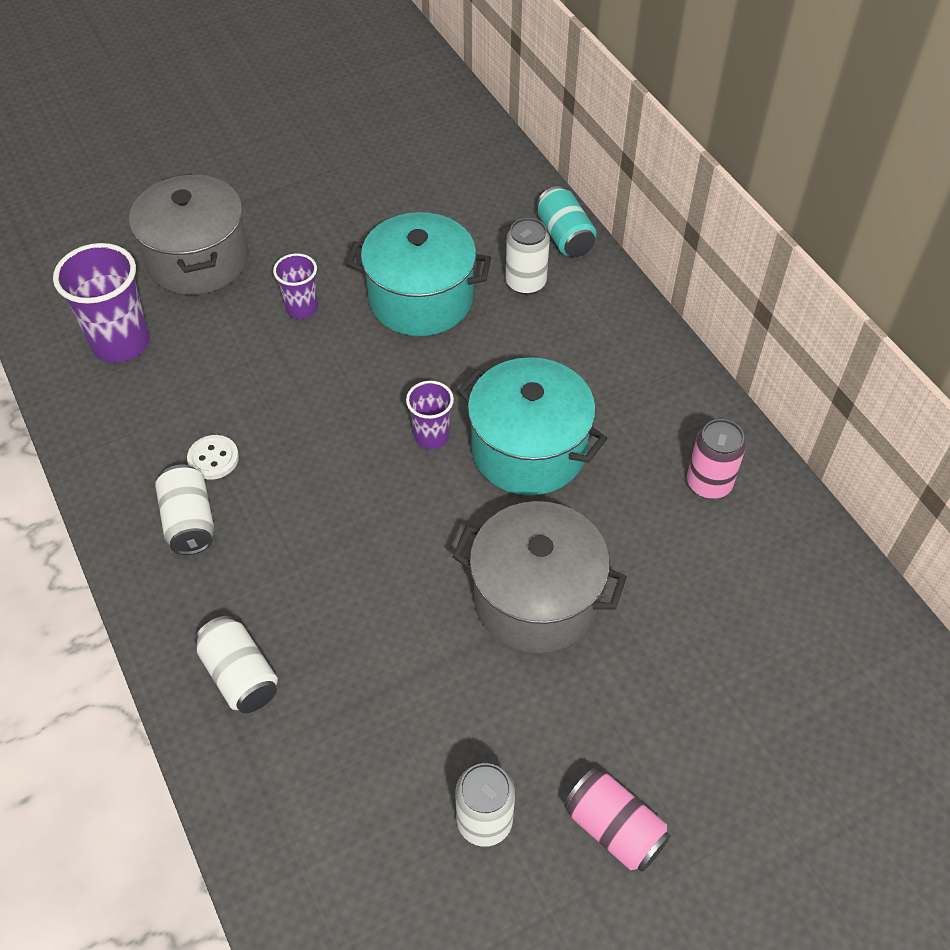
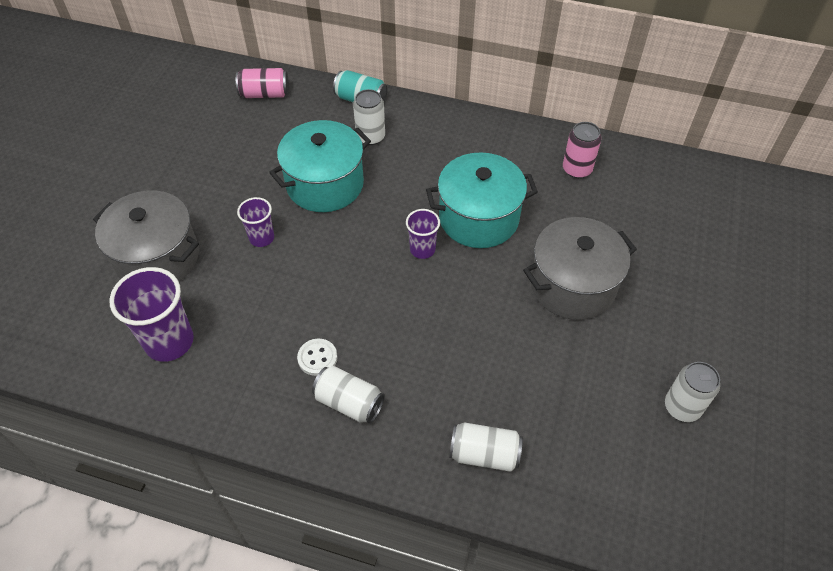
camera: 45 degrees left, 0 degrees up
(614, 829) = (733, 356): pink can -> pink can (265, 94)

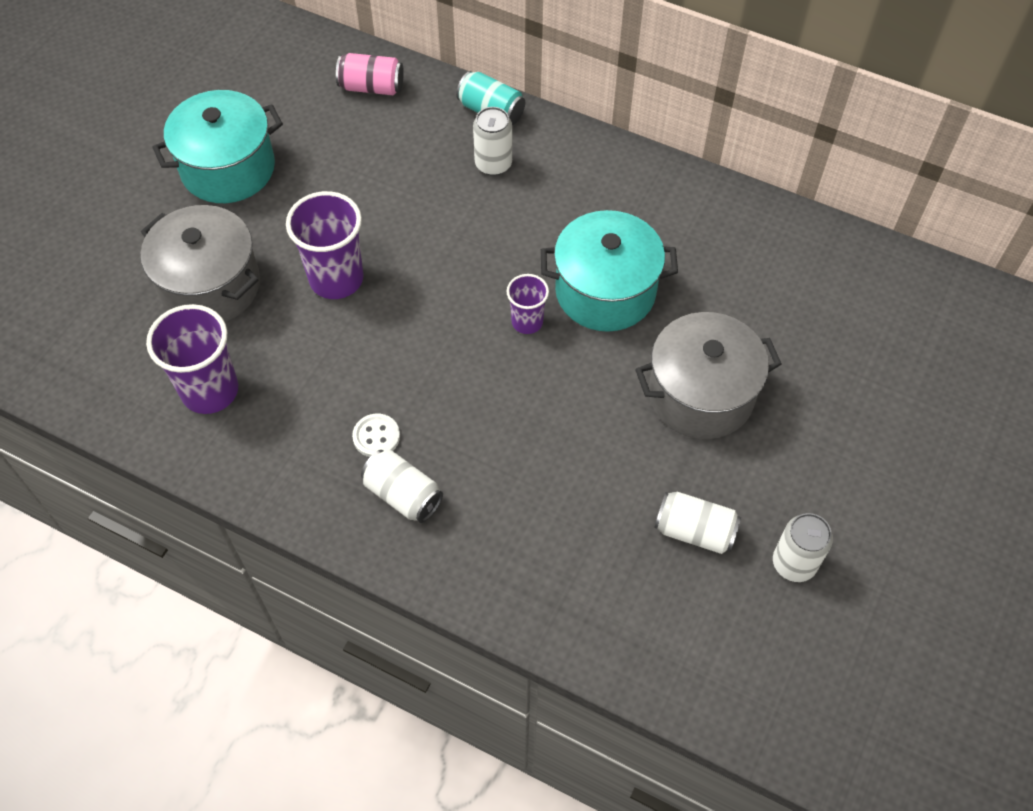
camera: 10 degrees right, 5 degrees up
(261, 238) = (336, 279): purple cup -> purple cup, size x1.76
(325, 184) = (425, 220): turquoise pot -> turquoise pot (228, 168)
(484, 454) = (546, 579): white can -> white can (694, 531)
(577, 169) = (745, 244): pink can -> none

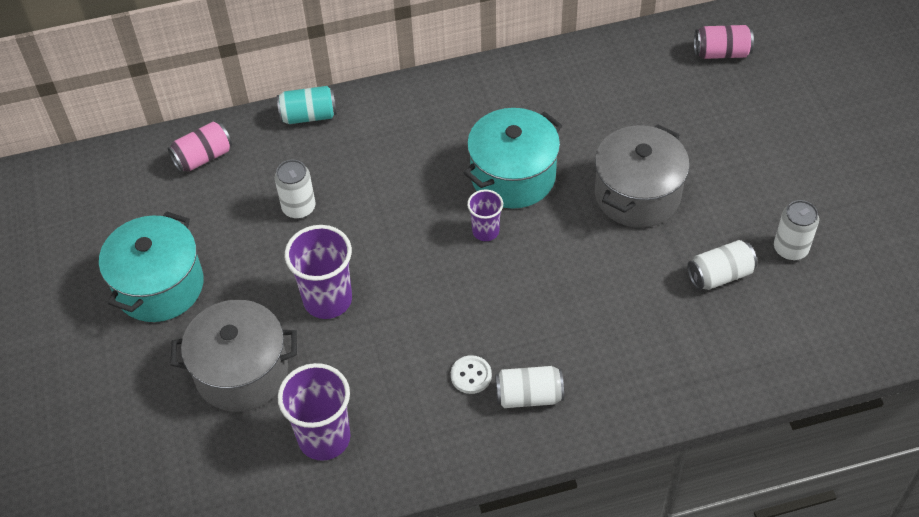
camera: 40 degrees left, 5 degrees down
(493, 164) = (349, 149): white can -> white can (299, 207)
(939, 322) = (721, 53): none -> pink can

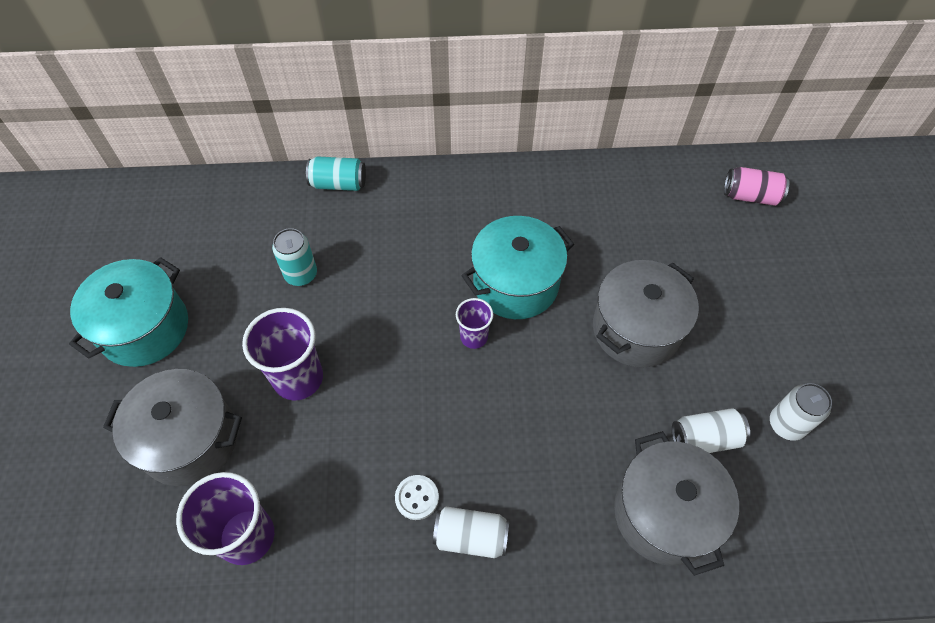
camera: 10 degrees right, 5 degrees up
(203, 157) = (229, 205): pink can -> none
(299, 207) = (301, 274): white can -> turquoise can
(696, 342) = (664, 513): none -> grey pot

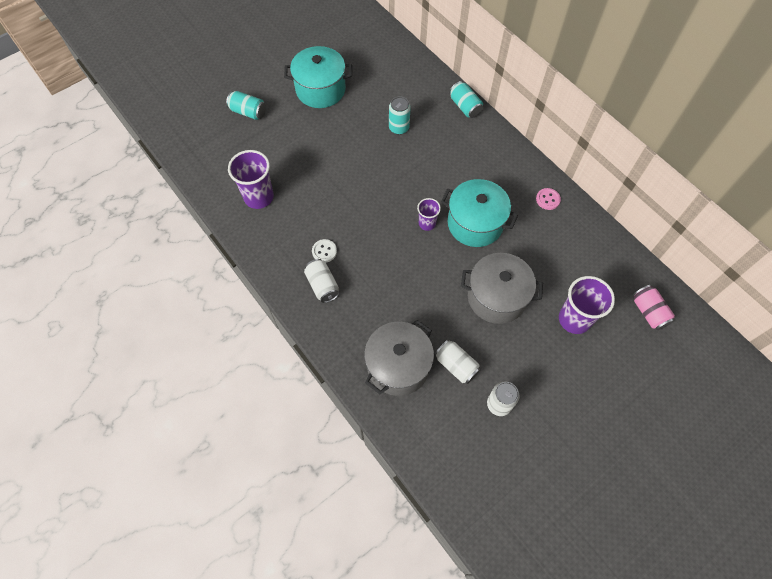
camera: 55 degrees right, 5 degrees up
(80, 454) = (248, 112): none -> turquoise can
(190, 440) = (284, 145): grey pot -> none
(298, 378) = (344, 165): purple cup -> purple cup (574, 319)
(540, 190) = (548, 199): none -> pink button

